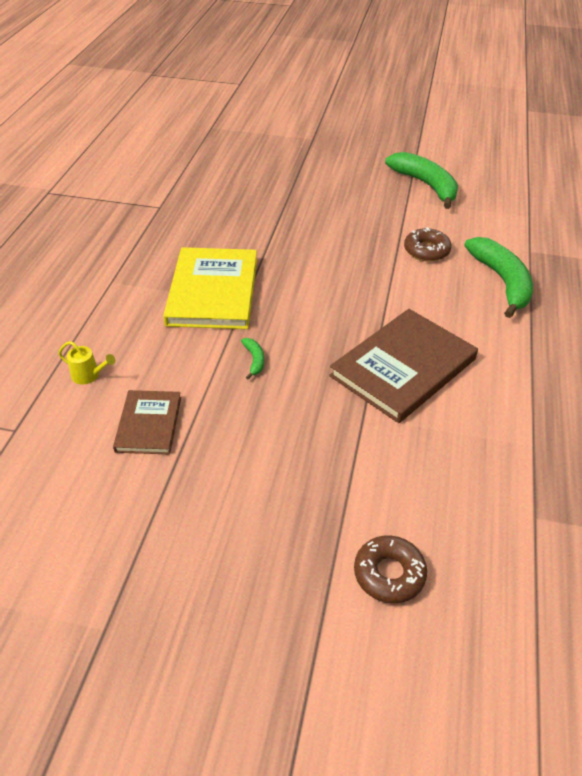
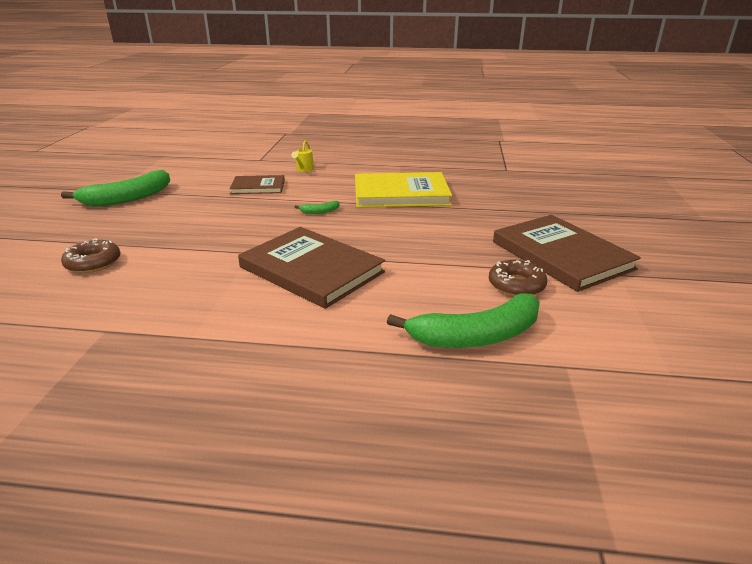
camera: 85 degrees right, 15 degrees down
(375, 219) = (561, 255): none -> brown book
(426, 185) = (672, 287): green banana -> green banana (128, 198)

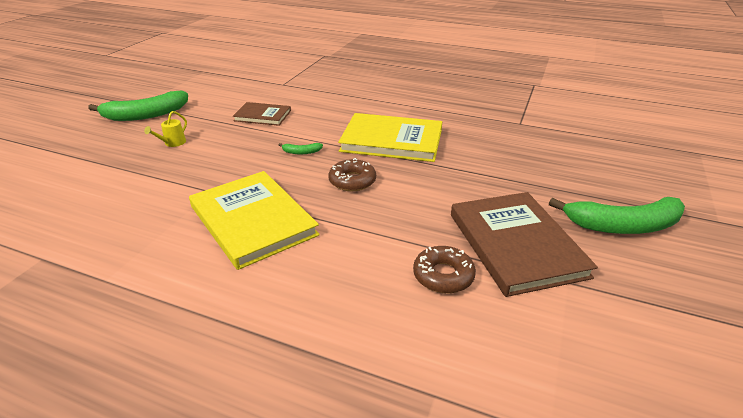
camera: 15 degrees right, 5 degrees up
(93, 263) = (77, 182): brown donut -> brown donut (352, 181)
(304, 169) = (316, 100): yellow watering can -> yellow watering can (172, 143)
(311, 270) = (252, 221): brown book -> yellow book
(477, 336) = (363, 334): green banana -> green banana (623, 226)

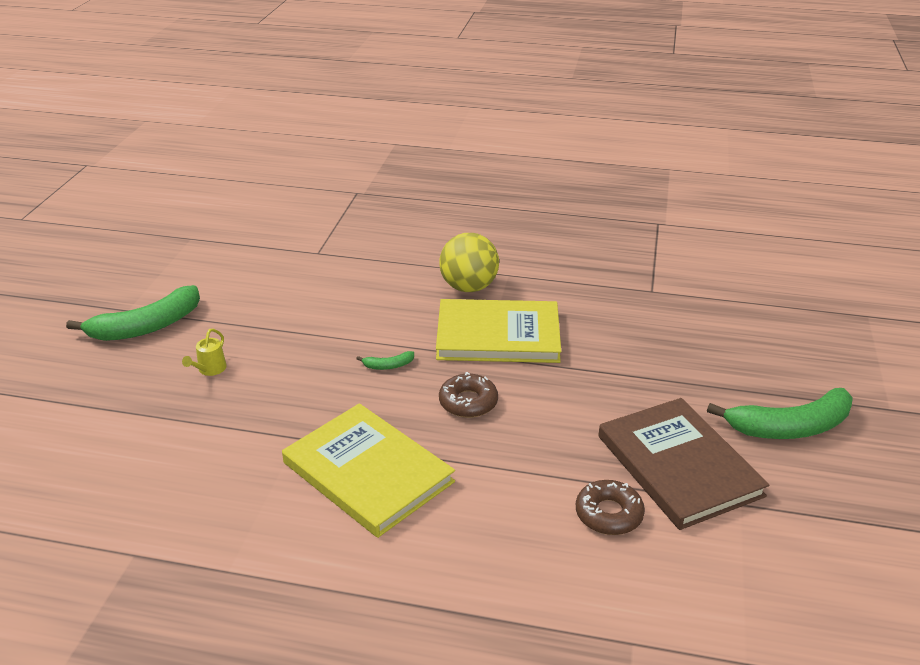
camera: 10 degrees left, 0 degrees up
(262, 116) = (312, 311): brown book -> none
(380, 111) = (469, 287): none -> yellow ball

